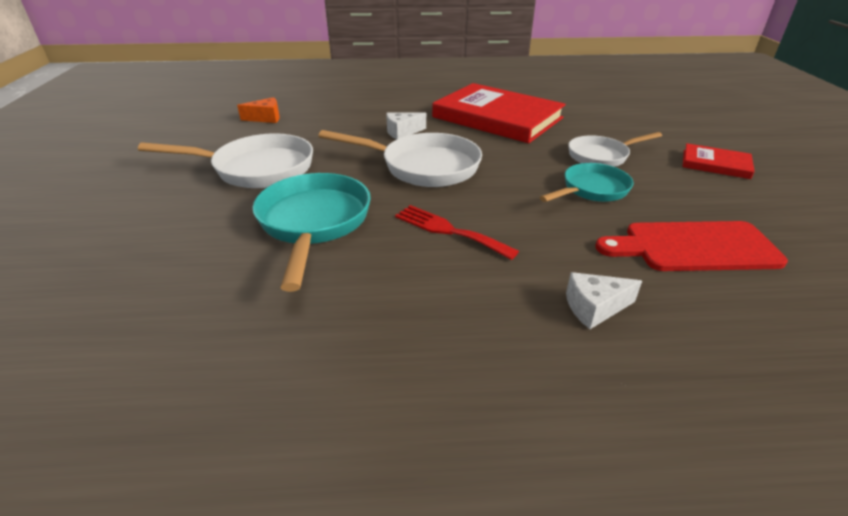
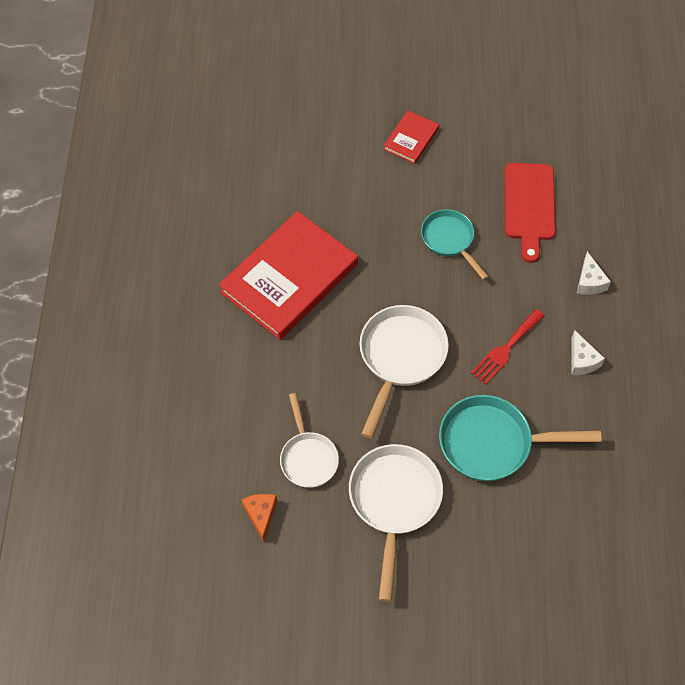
camera: 85 degrees left, 25 degrees up
(402, 132) = (318, 371): white cheese -> white cheese (582, 360)
(601, 156) = (389, 214): white pan -> white pan (308, 458)

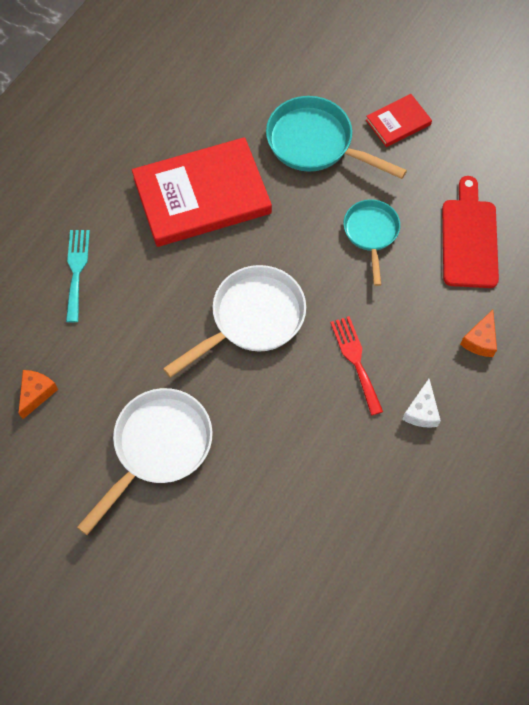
camera: 30 degrees right, 5 degrees up
(224, 395) = (77, 271): none -> turquoise fork
(308, 458) = (110, 365): white pan -> none
(492, 443) = (284, 443): turquoise pan -> turquoise pan (315, 143)
(506, 348) = (356, 361): red fork -> red fork turned 90 degrees clockwise
(529, 206) = (469, 239): red cutting board -> red cutting board turned 150 degrees clockwise
(589, 282) = (480, 340): white cheese -> orange cheese

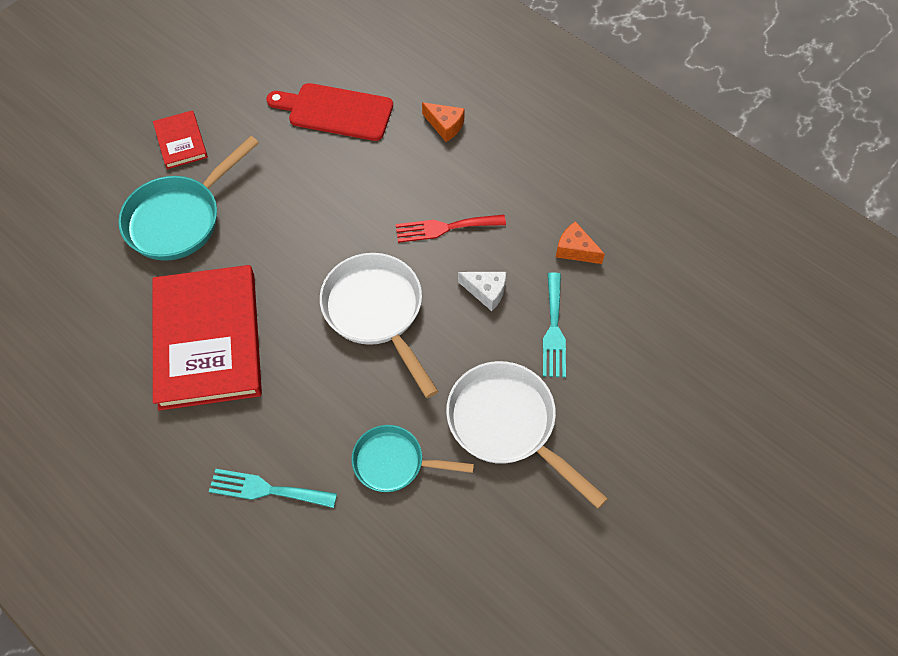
camera: 80 degrees left, 5 degrees down
(36, 393) = (419, 551): orange cheese -> orange cheese (575, 250)
(263, 476) = (553, 329): none -> turquoise fork
(371, 233) = (306, 189): turquoise pan -> turquoise pan (394, 463)
(421, 411) = (508, 185): white cheese -> white cheese (486, 292)

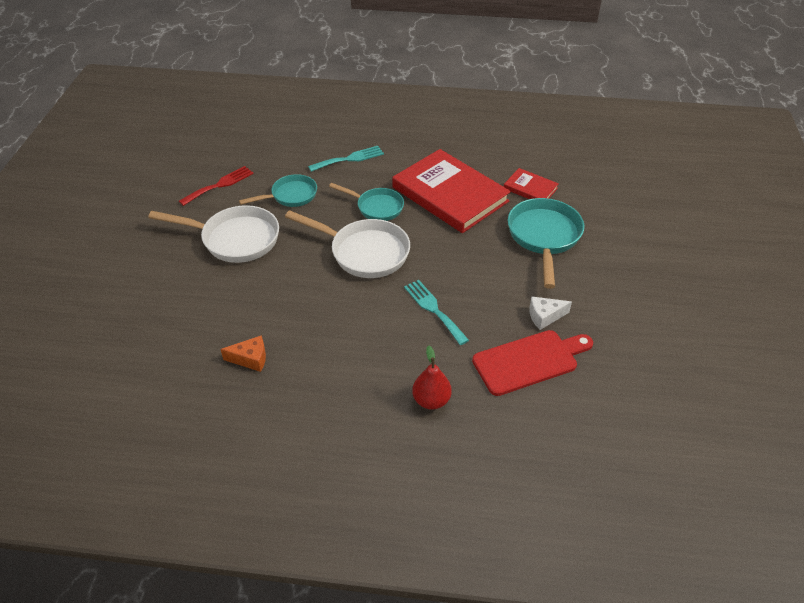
camera: 145 degrees right, 15 degrees down
(181, 142) = (607, 278): red book -> red book (530, 188)
(308, 373) = (376, 207): none -> turquoise pan
(445, 126) = (431, 400): orange cheese -> red pear
(446, 227) = (362, 323): red fork -> red fork (219, 185)
(486, 292) = (300, 298): white cheese -> white cheese (544, 316)
(553, 329) = (236, 300): turquoise fork -> turquoise fork (434, 310)

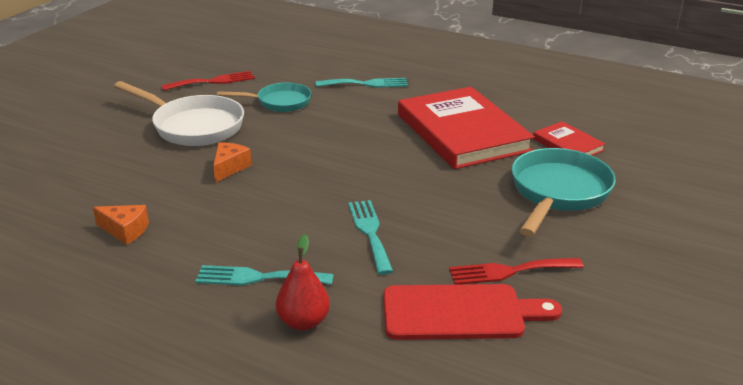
camera: 20 degrees right, 15 degrees down
(292, 275) = (229, 167): none -> orange cheese
(364, 252) = (325, 164): white pan -> none
(376, 207) = (367, 128): turquoise pan -> none
(378, 372) = (259, 277): none -> turquoise fork
(544, 316) = (510, 271): white cheese -> red fork

